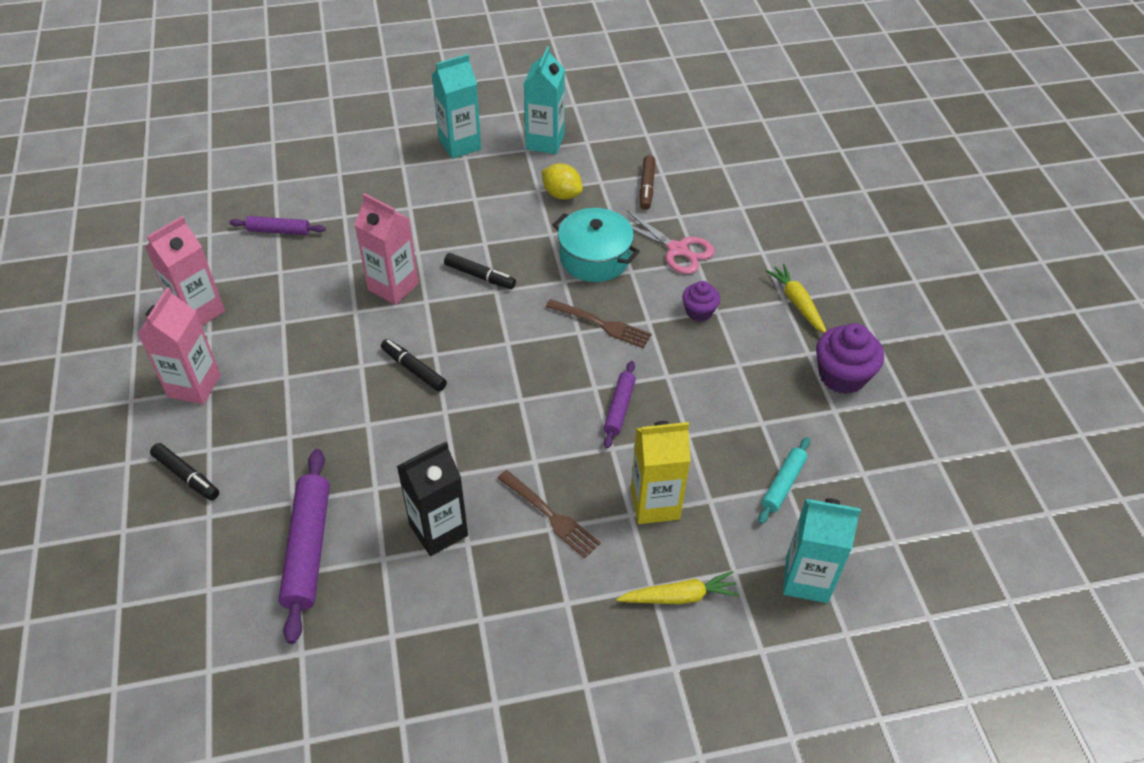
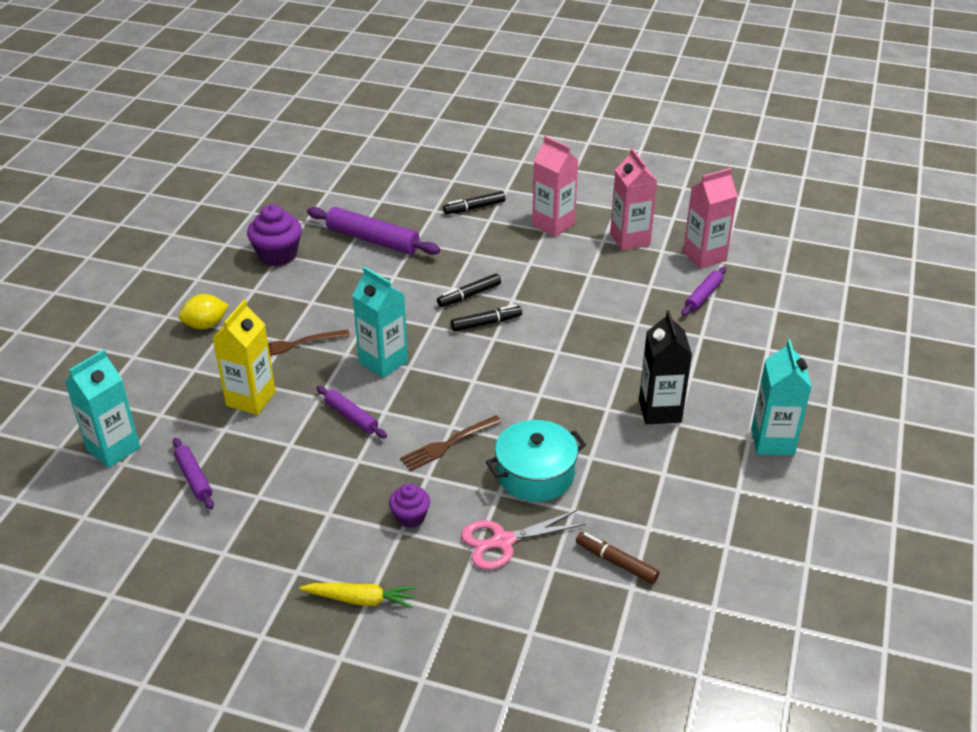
camera: 120 degrees right, 10 degrees down
(393, 287) = (588, 338): pink carton -> pink carton (704, 256)
(438, 530) = (333, 293): black carton -> black carton (660, 411)
(480, 276) = (565, 391): black marker -> black marker (469, 295)
(545, 142) = (744, 509): turquoise carton -> turquoise carton (383, 362)
(562, 194) = (645, 488): yellow lemon -> yellow lemon (205, 325)
(679, 596) = (173, 379): yellow carrot -> none
(783, 484) = (194, 478): turquoise rolling pin -> purple rolling pin
(842, 376) = (251, 581): purple cupcake -> purple cupcake (278, 255)

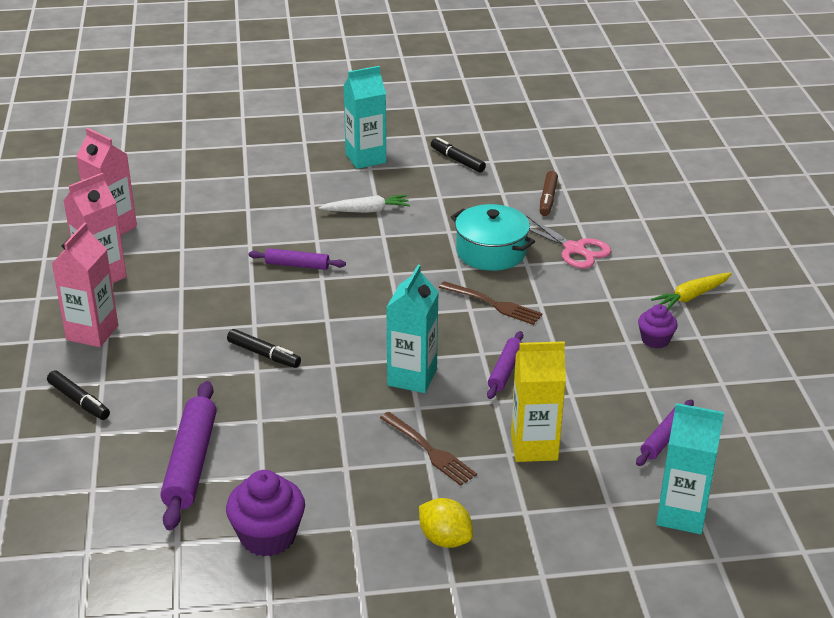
camera: 115 degrees left, 5 degrees down
(360, 599) = (691, 296): yellow carrot -> yellow carrot turned 105 degrees counterclockwise
(410, 517) = (591, 299): purple cupcake -> purple cupcake (655, 340)
(486, 323) = (305, 330): black marker -> black marker (457, 160)
(660, 411) = (366, 211): black carton -> white carrot
(703, 296) = (183, 217): purple rolling pin -> purple rolling pin (297, 265)

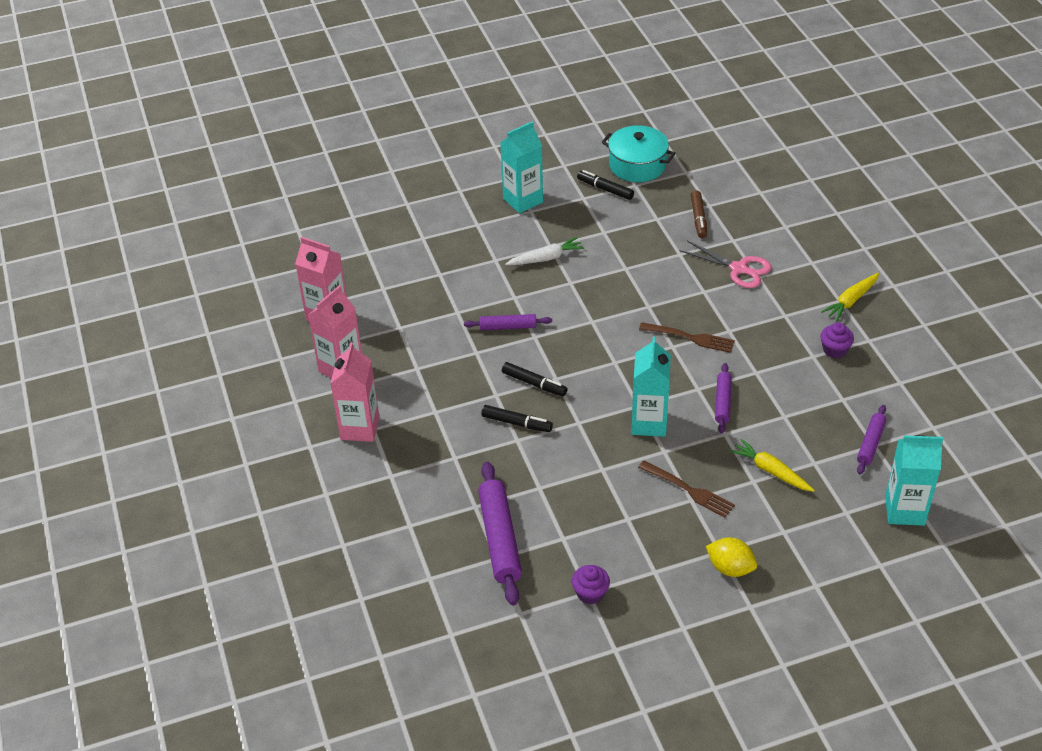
camera: 10 degrees left, 10 degrees up
(79, 401) = (380, 498): black marker -> black marker (534, 384)
(268, 536) = (590, 593): purple cupcake -> purple cupcake, size x0.60
(491, 252) = (669, 284): turquoise pot -> turquoise pot (637, 165)
(534, 447) = (771, 471): yellow carton -> yellow carrot

